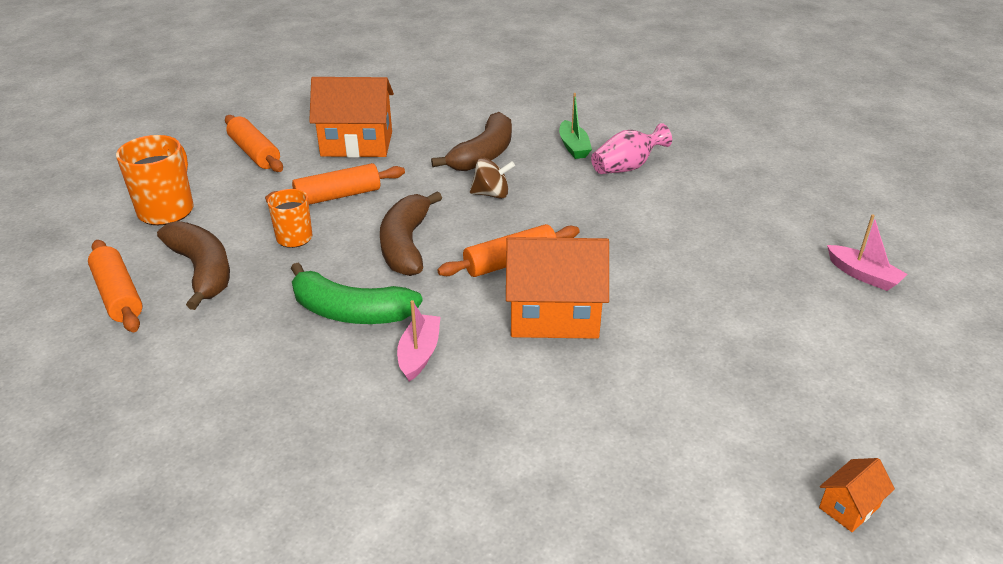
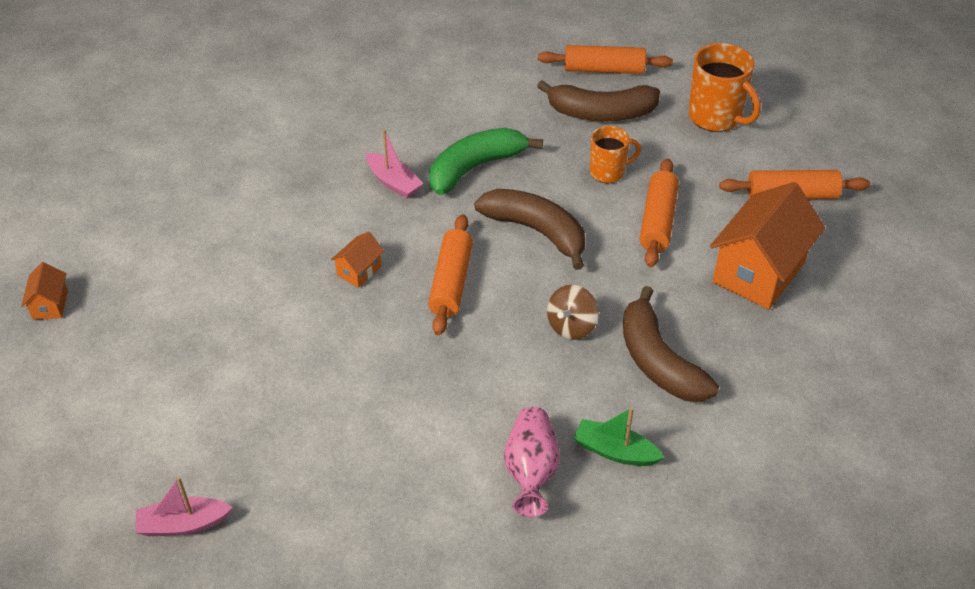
camera: 125 degrees right, 10 degrees up
(554, 316) = (359, 271): orange house -> orange house, size x0.45

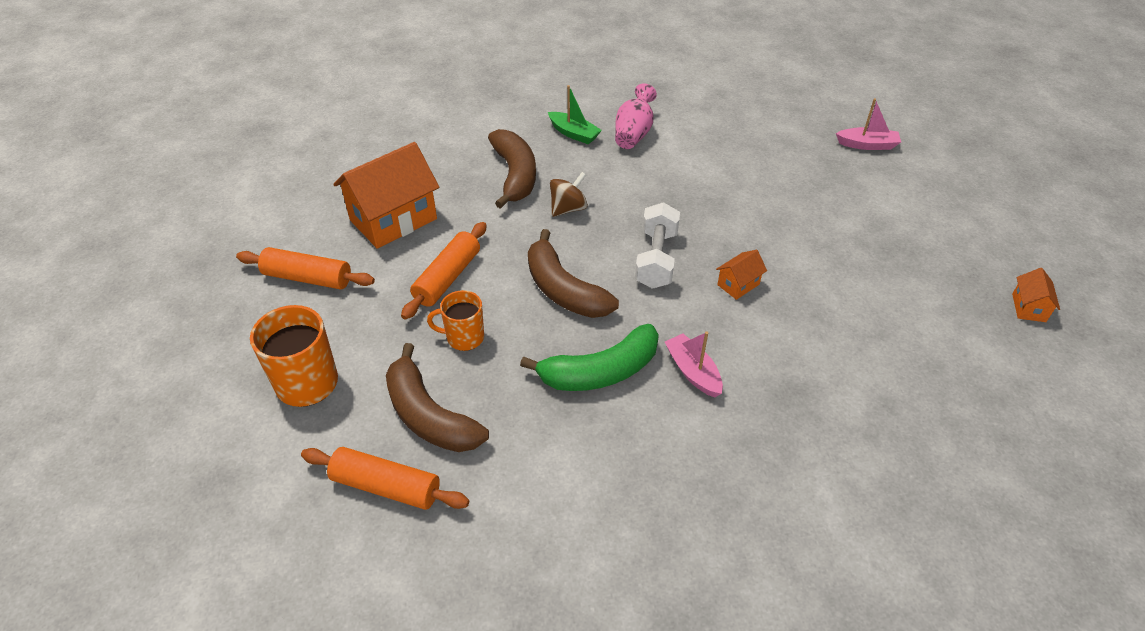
camera: 165 degrees left, 0 degrees up
(451, 282) = (656, 259): orange rolling pin -> white dumbbell
(601, 113) = (429, 416): brown banana -> brown banana turned 150 degrees counterclockwise

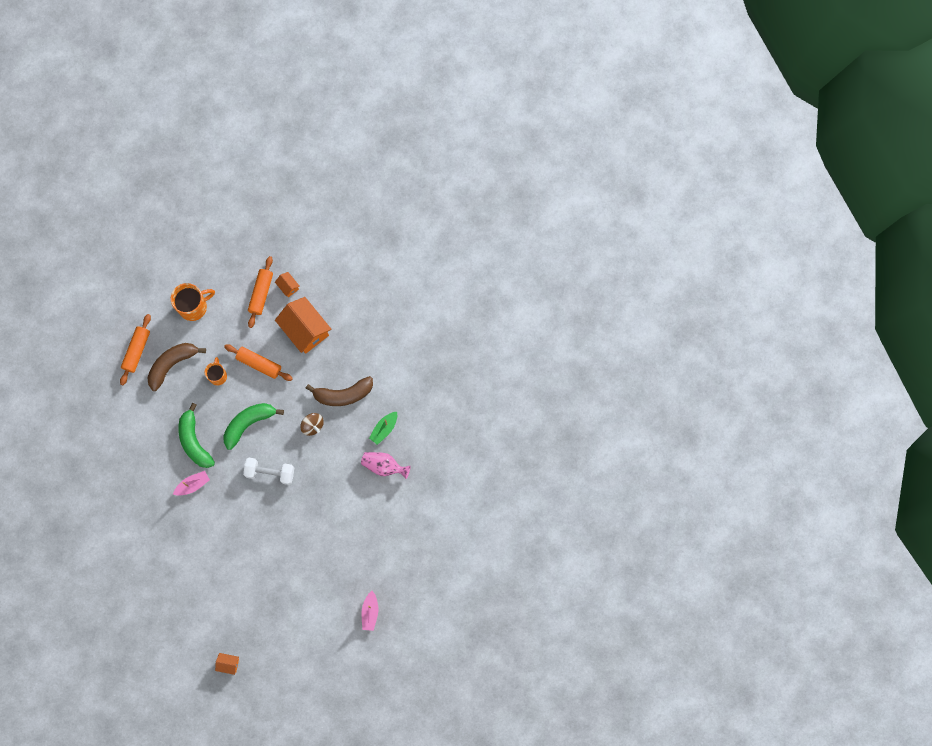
camera: 90 degrees right, 30 degrees up
(564, 290) = (248, 423): brown banana -> green banana
(738, 284) = (250, 514): orange house -> orange house (288, 287)

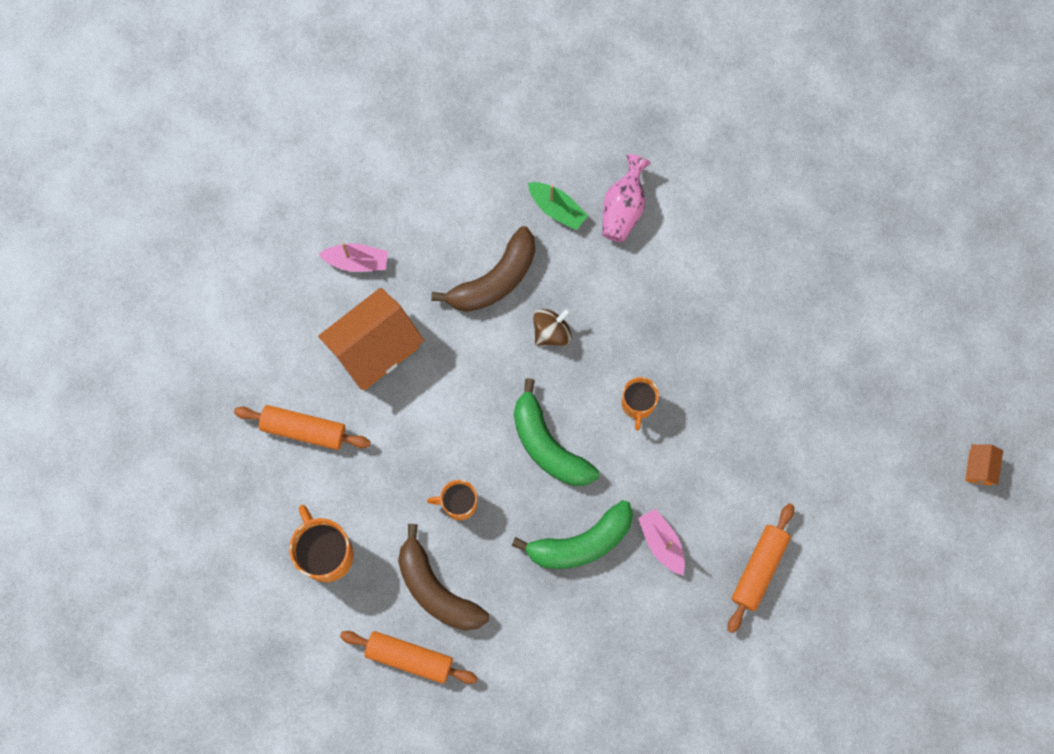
camera: 90 degrees left, 0 degrees up
(259, 364) = (437, 429): orange rolling pin -> orange rolling pin (759, 569)
(270, 472) = (637, 404): white dumbbell -> orange mug
(288, 287) = (292, 380): orange house -> none
(343, 394) = (494, 279): brown banana -> brown banana turned 60 degrees clockwise
(370, 612) = (879, 228): pink boat -> pink boat (356, 261)

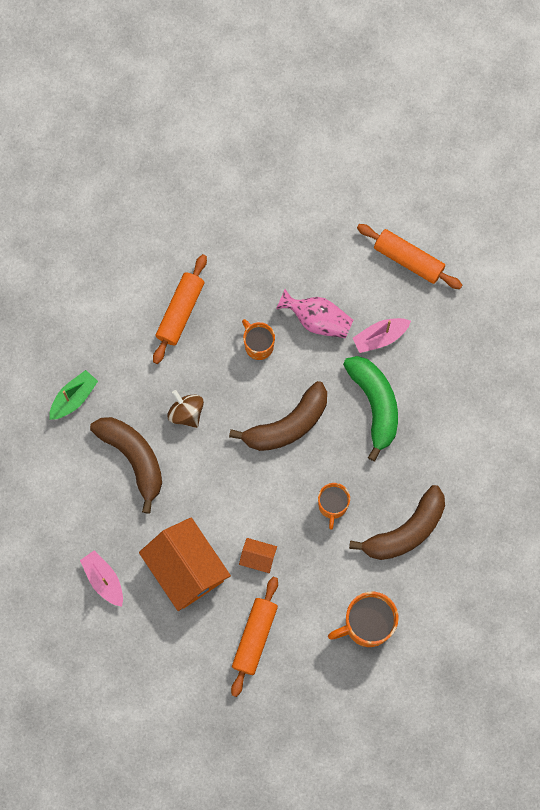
camera: 85 degrees left, 0 degrees up
(356, 261) = (103, 579): pink boat -> pink boat turned 45 degrees counterclockwise
(409, 657) = (463, 558): orange rolling pin -> orange rolling pin (180, 311)
(548, 445) = (287, 424): green banana -> brown banana
(623, 208) = (79, 340): pink vase -> pink vase (317, 319)
(637, 404) = (258, 345): orange mug -> orange mug turned 135 degrees counterclockwise
(979, 467) = (337, 72): orange house -> orange house (258, 557)

